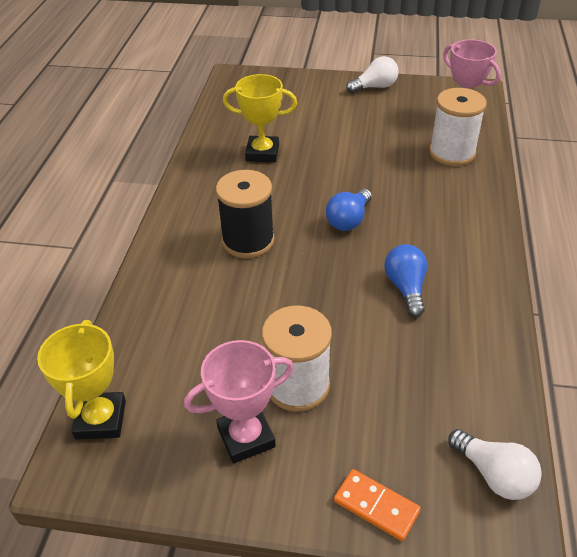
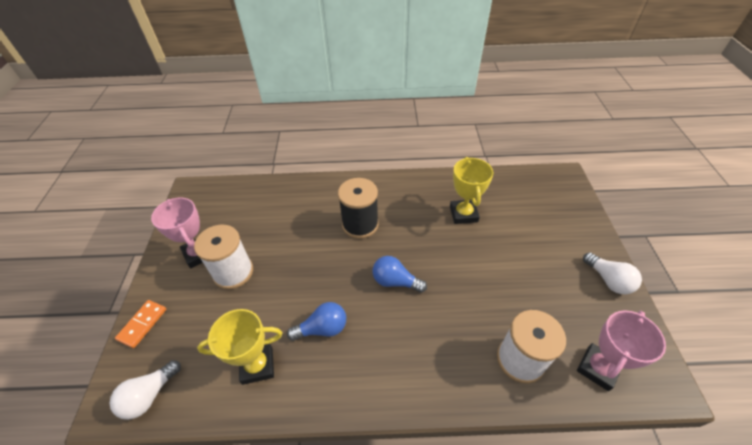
camera: 80 degrees right, 5 degrees up
(101, 419) = (218, 192): yellow trophy -> yellow trophy (257, 366)

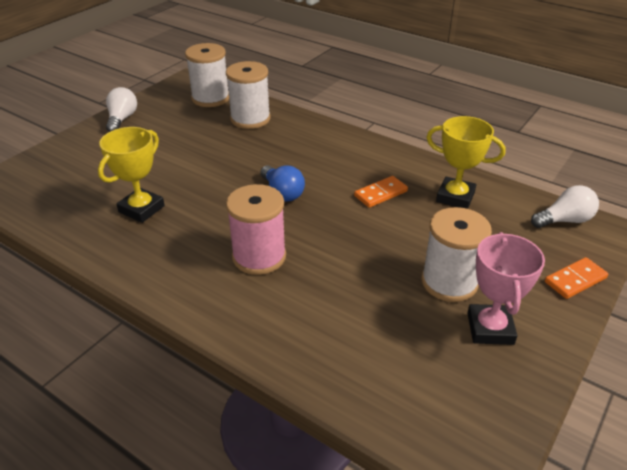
camera: 145 degrees left, 10 degrees down
(322, 328) = (380, 193): blue light bulb -> orange domino
(360, 224) = (259, 257): black spool -> pink spool
(597, 368) = (210, 98): pink trophy -> white spool

